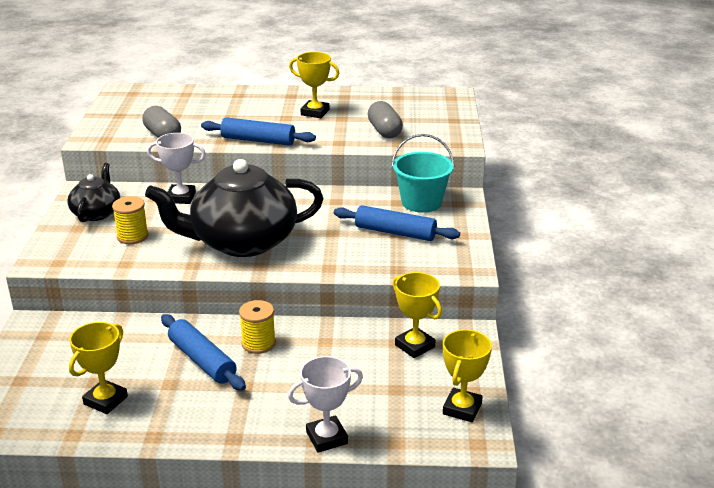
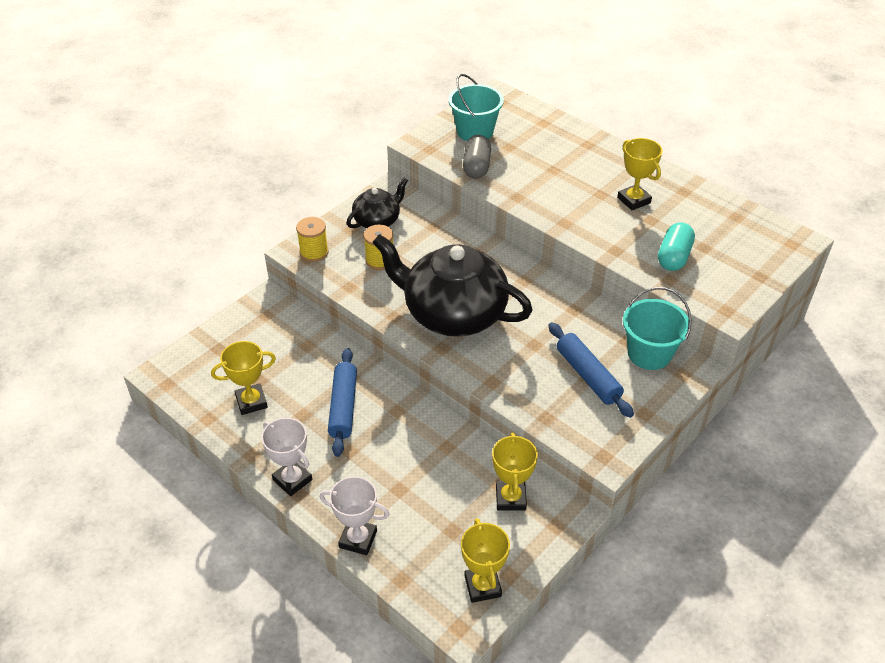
camera: 40 degrees right, 15 degrees up
(133, 116) = (475, 131): none -> turquoise bucket
(181, 198) = (453, 237): white trophy -> white trophy (292, 480)
(258, 140) = (547, 212): blue rolling pin -> none
(258, 343) = (396, 416): yellow spool -> yellow spool (314, 252)
(384, 131) = (673, 257): grey capsule -> turquoise capsule
(462, 409) = (483, 586): yellow trophy -> yellow trophy turned 75 degrees counterclockwise

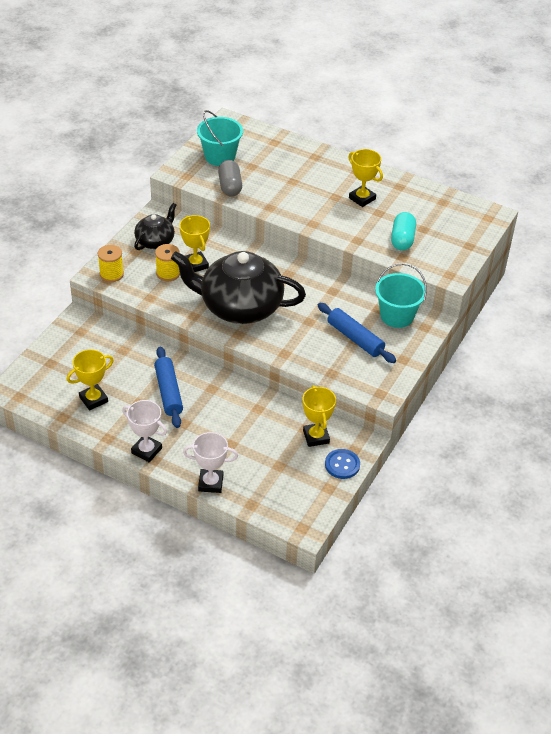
camera: 15 degrees left, 0 degrees up
(483, 586) = (311, 498): yellow trophy -> yellow trophy (195, 264)
(535, 544) = (342, 465): none -> blue button

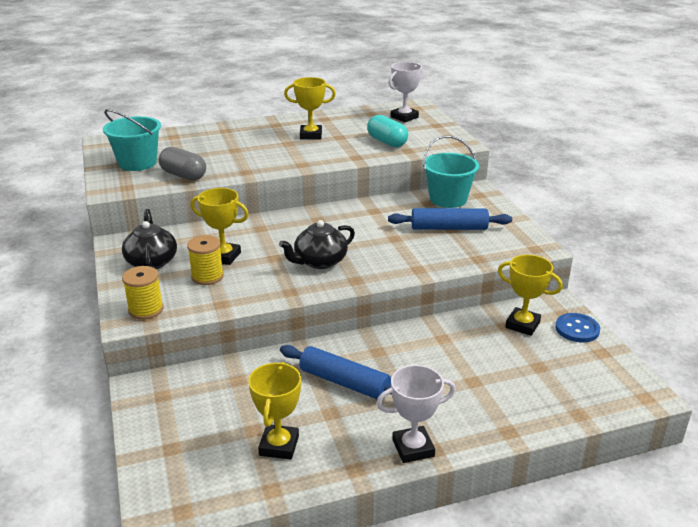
camera: 45 degrees left, 15 degrees down
(210, 483) = (517, 426): white trophy -> white trophy (404, 117)
(239, 306) = (319, 261): black teapot -> black teapot, size x0.51

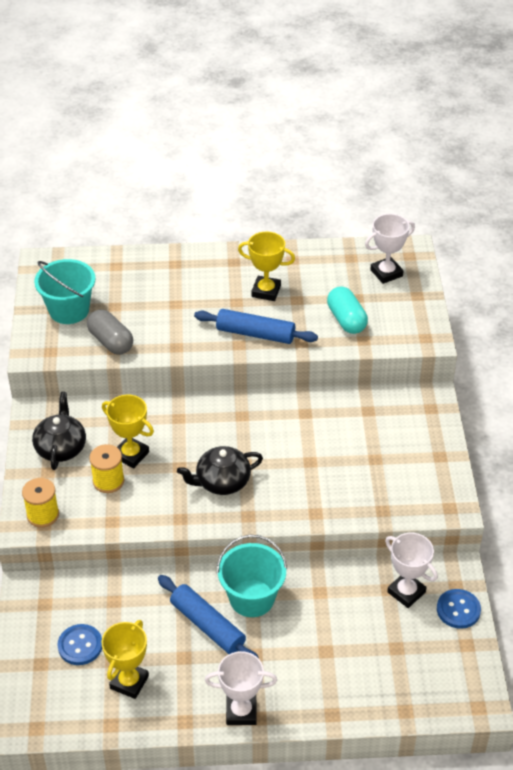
camera: 15 degrees right, 15 degrees up
(213, 423) = (80, 645): none -> blue button
(448, 199) = (393, 409): turquoise bucket -> turquoise bucket (252, 598)
(449, 228) = (373, 457): blue rolling pin -> blue rolling pin (255, 334)
(522, 325) = (406, 592): yellow trophy -> white trophy

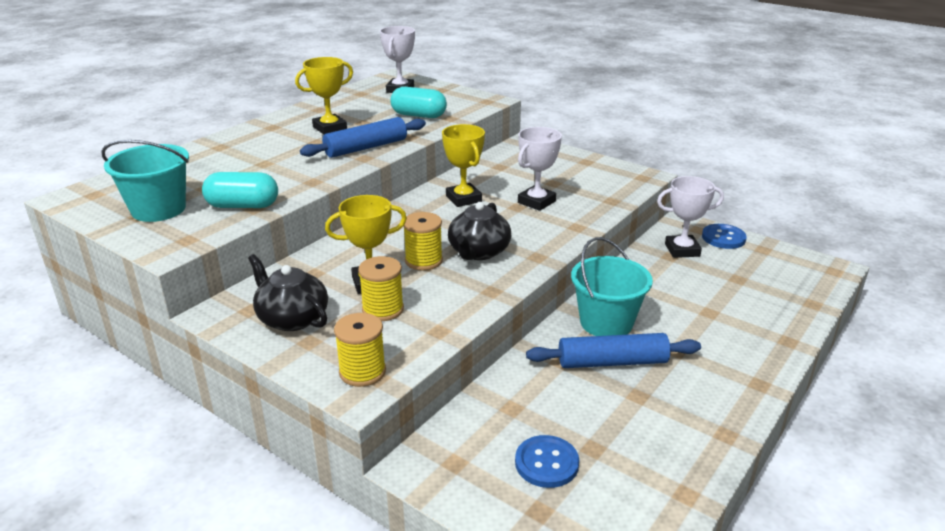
camera: 50 degrees left, 15 degrees down
(111, 342) = (243, 206): grey capsule -> turquoise capsule
(129, 682) = (636, 450): yellow trophy -> yellow trophy (463, 199)
(182, 461) = (423, 261): none -> yellow spool
(241, 712) = (743, 391): white trophy -> white trophy (536, 202)

